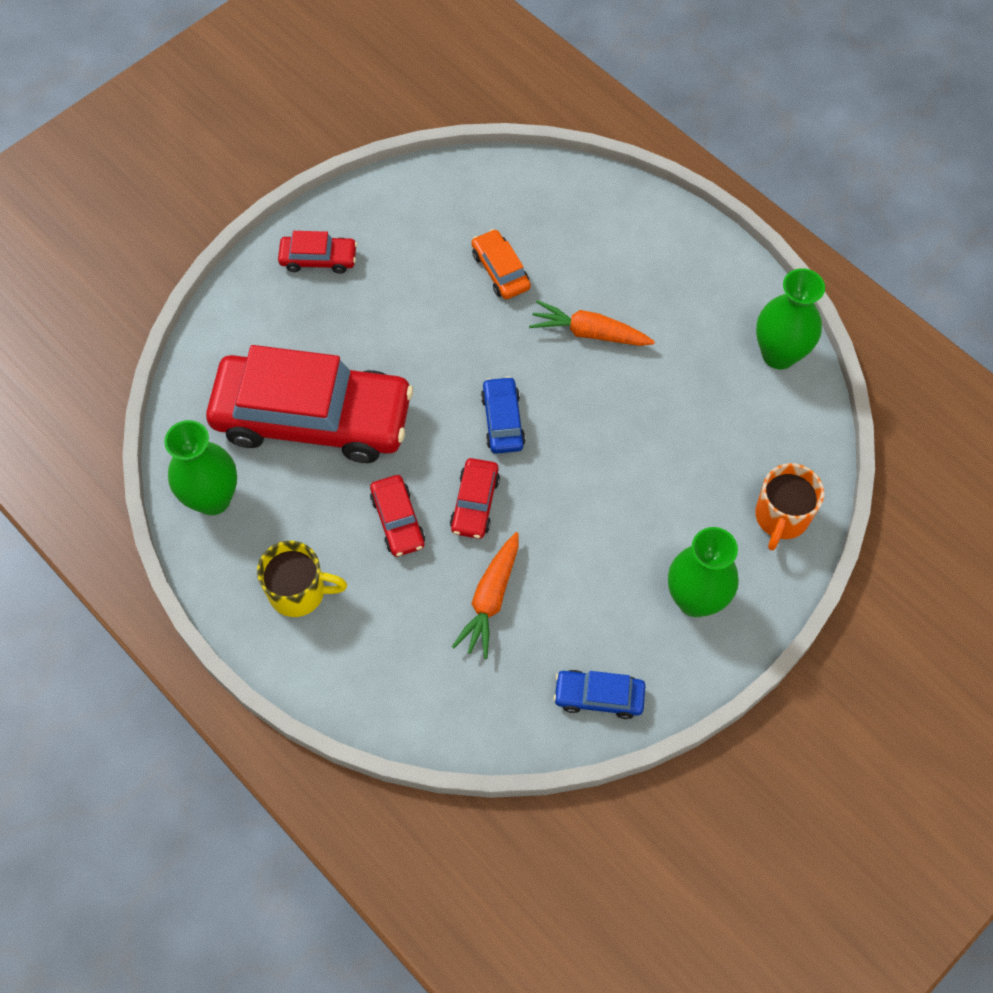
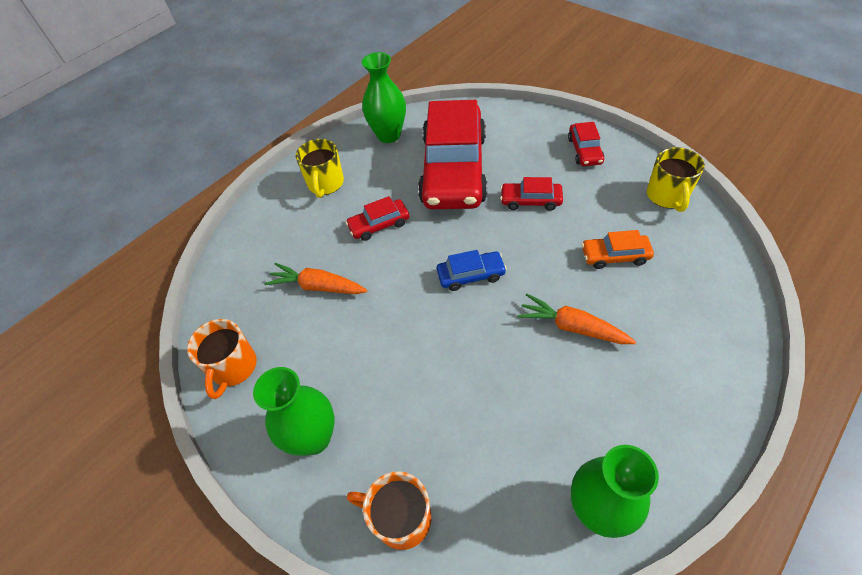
camera: 90 degrees right, 10 degrees down
(420, 196) = (667, 196): none -> yellow mug
(475, 503) = (396, 267): red car -> red car (530, 200)
(500, 270) = (615, 256): orange car -> orange car turned 150 degrees counterclockwise
(589, 332) = (572, 327): orange carrot -> orange carrot turned 75 degrees counterclockwise
(599, 696) = (233, 367): blue car -> orange mug

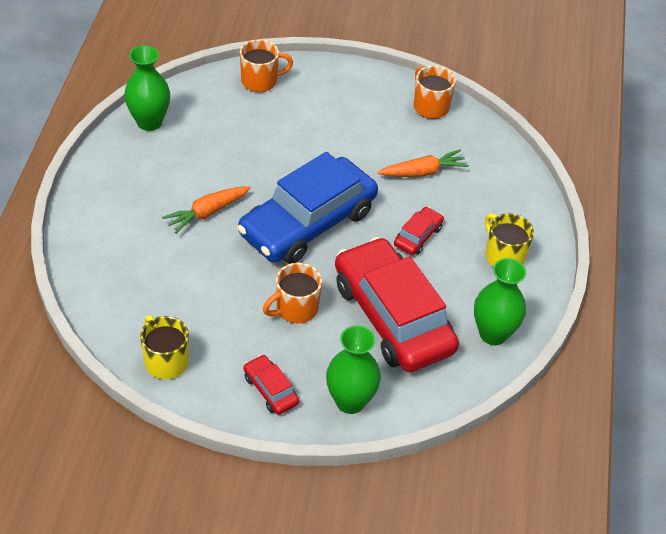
camera: 140 degrees right, 5 degrees down
(314, 438) = (341, 94): green vase -> green vase (350, 401)
(471, 275) = (307, 222): blue car -> blue car, size x2.40
(530, 200) = (296, 309): red car -> orange mug
(572, 327) = (207, 213): orange carrot -> orange carrot turned 150 degrees clockwise
(615, 256) = (195, 281): orange car -> none

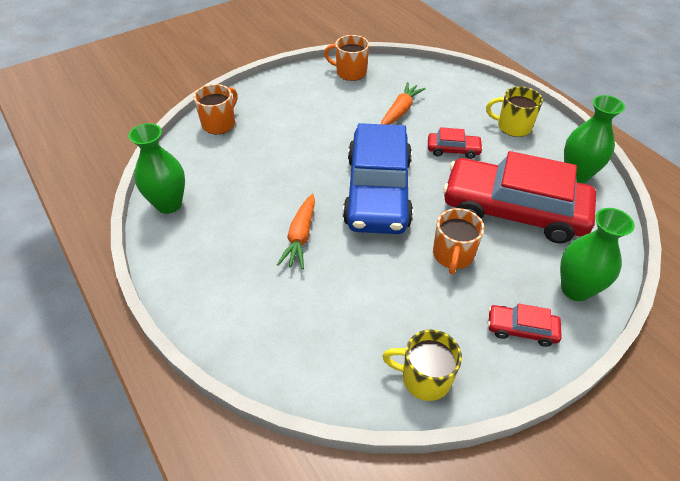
camera: 40 degrees left, 0 degrees up
(418, 236) = (453, 150): red car -> red car turned 105 degrees clockwise

